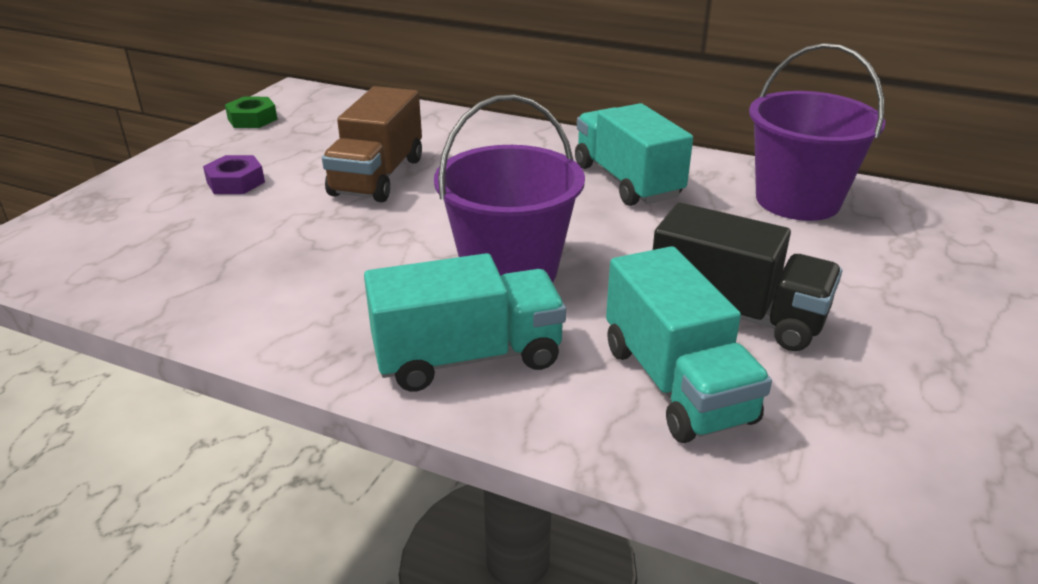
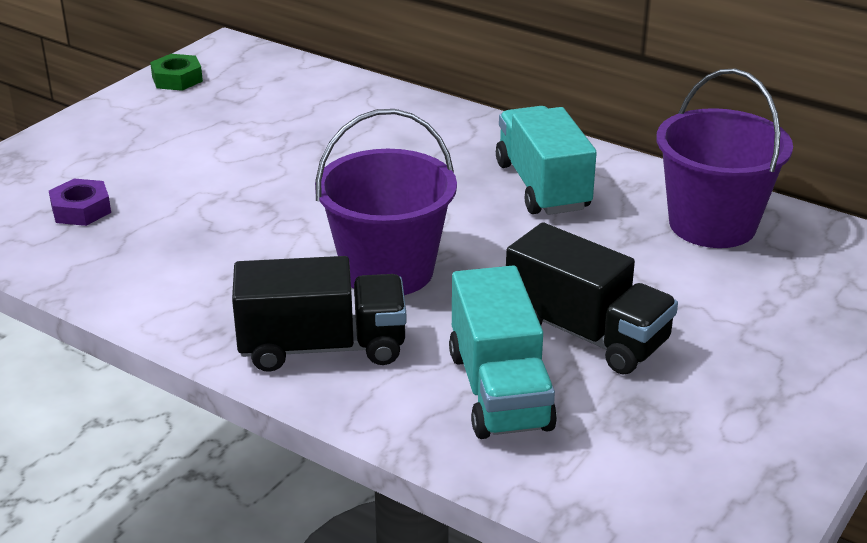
camera: 10 degrees right, 0 degrees up
(236, 182) = (149, 152): purple nut -> purple nut (81, 210)
(378, 176) = (289, 158): brown truck -> none
(467, 357) = (322, 347): turquoise truck -> black truck

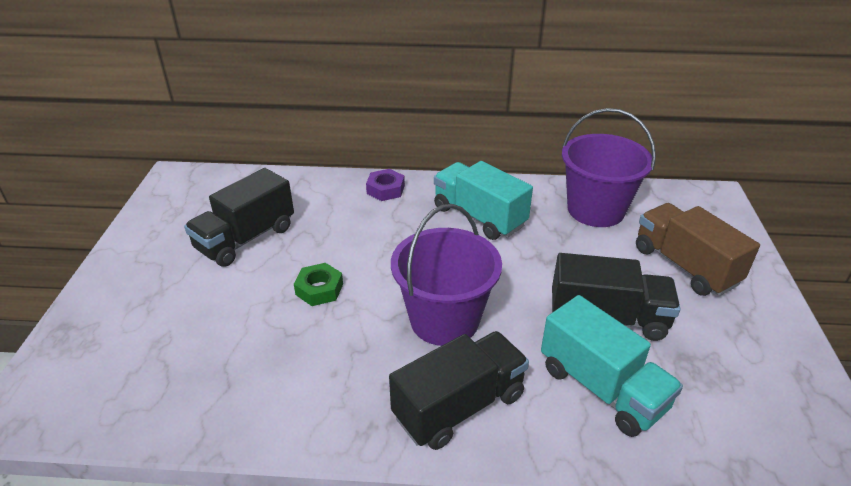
camera: 30 degrees left, 5 degrees up
(81, 210) = (167, 358): purple nut -> purple nut (385, 189)
(177, 79) = (155, 213): green nut -> green nut (319, 289)
(248, 129) = (246, 238): none -> black truck
(762, 319) = (685, 266): none -> brown truck

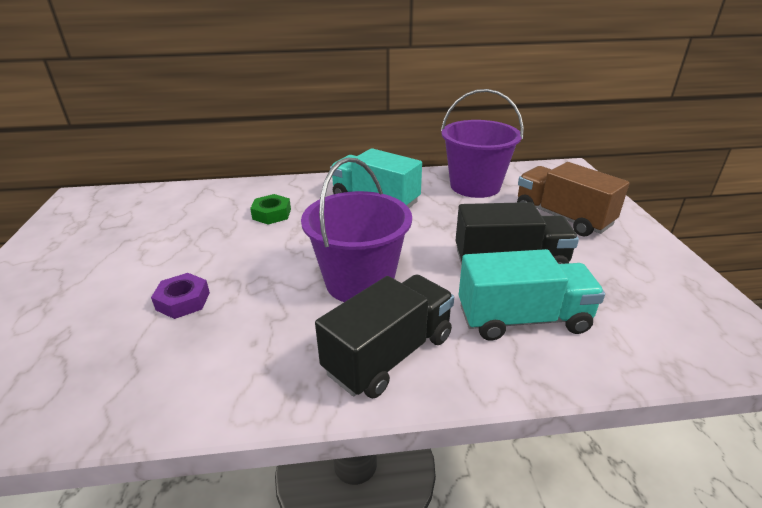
camera: 10 degrees left, 5 degrees down
(246, 238) = (152, 238): black truck -> none
(319, 289) = (231, 271): green nut -> green nut (271, 214)
(385, 189) = (286, 189): purple nut -> purple nut (183, 301)
(601, 388) = (523, 319): turquoise truck -> turquoise truck turned 45 degrees counterclockwise

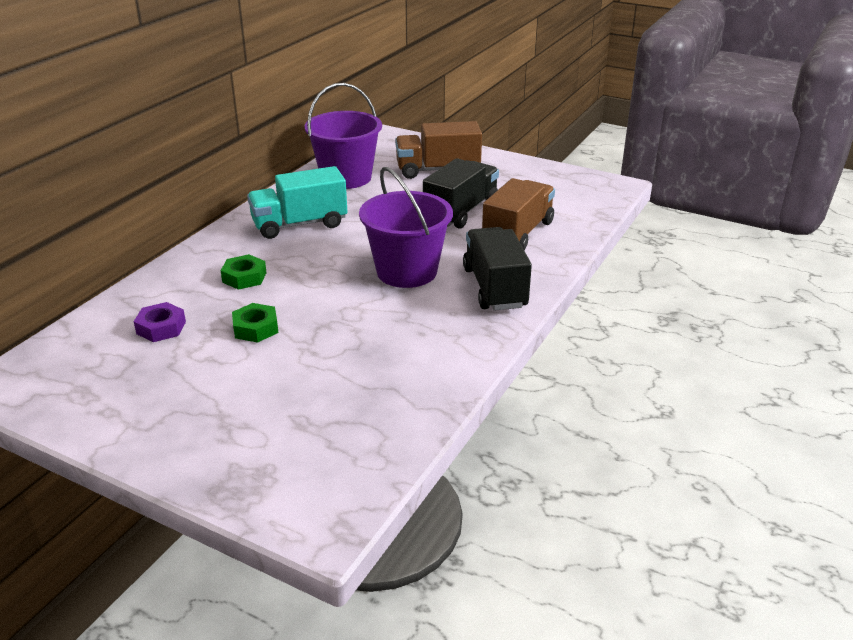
camera: 55 degrees left, 0 degrees up
(183, 301) = (328, 352): purple nut -> purple nut (161, 328)
(199, 250) = (255, 328): none -> green nut
(523, 319) = (518, 233): turquoise truck -> brown truck

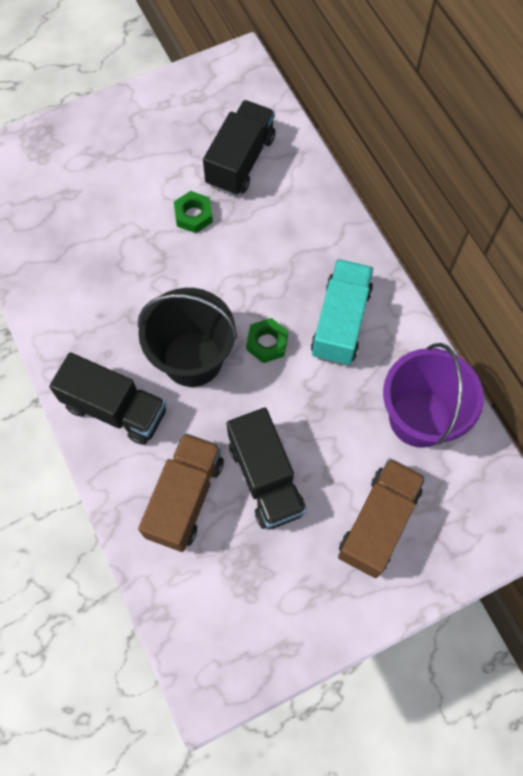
camera: 125 degrees right, 35 degrees up
(161, 328) = (240, 161): purple nut -> black truck
(244, 277) = (274, 239): green nut -> green nut (267, 343)
(407, 271) = (192, 359): purple bucket -> black bucket
(518, 233) = (185, 498): brown truck -> brown truck turned 135 degrees counterclockwise

